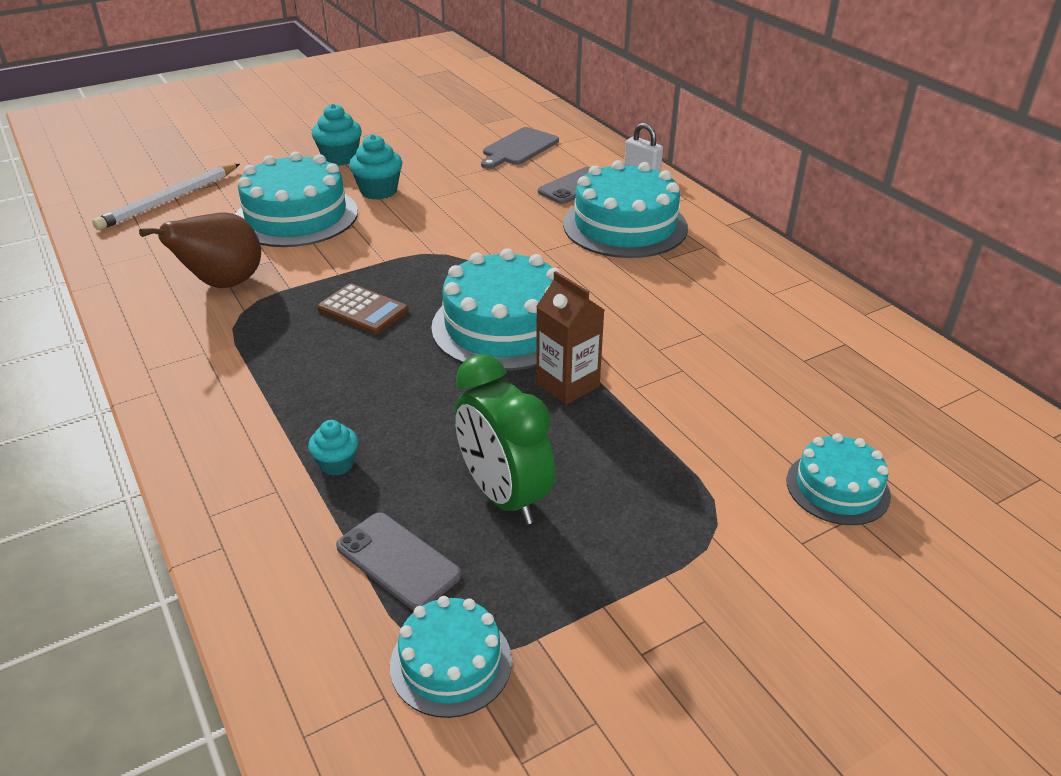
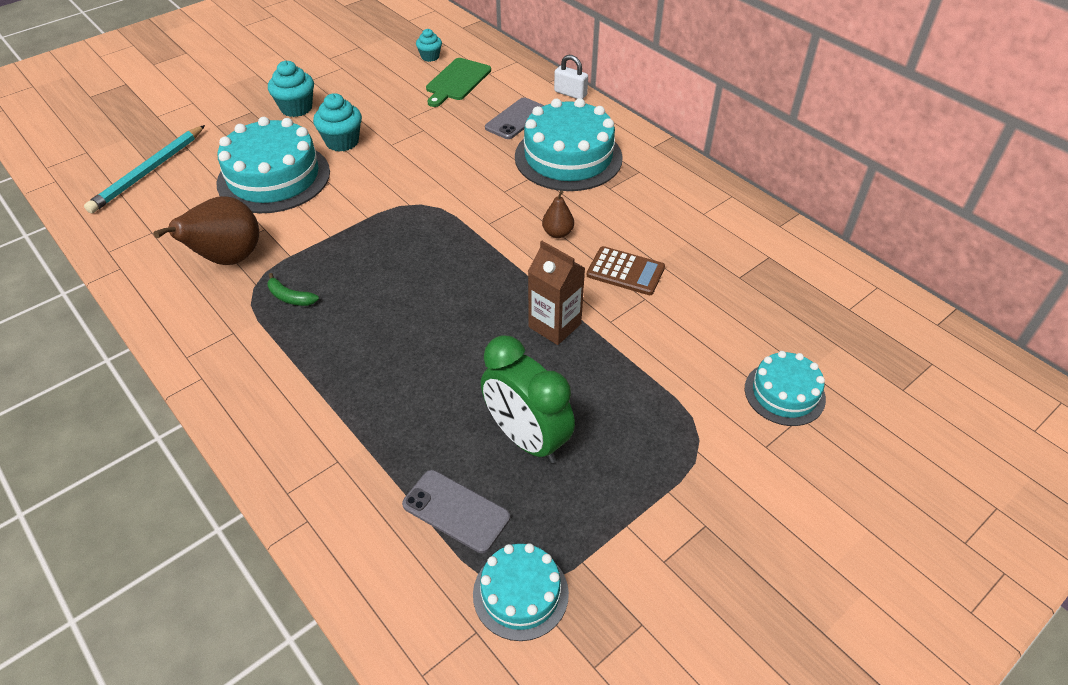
camera: 10 degrees left, 10 degrees up
(169, 200) = (148, 171): white pencil -> turquoise pencil
(277, 326) = (290, 297): none -> green banana
(337, 464) = (381, 428): turquoise cupcake -> turquoise cupcake (430, 57)
(363, 310) = (362, 272): brown calculator -> brown calculator (625, 271)
(504, 326) = (489, 273): turquoise cake -> none
(518, 148) = (457, 81): grey cutting board -> green cutting board
(594, 295) = (557, 233): none -> brown pear

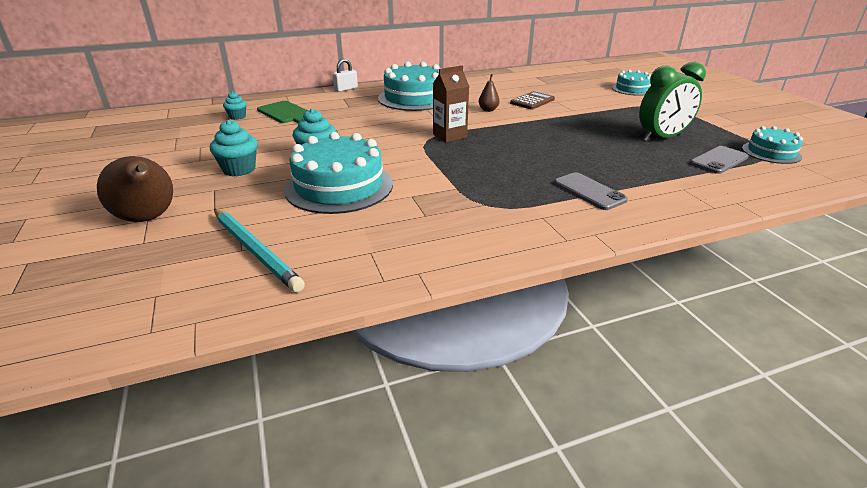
camera: 70 degrees left, 15 degrees down
(228, 259) = (443, 214): brown pear -> brown pear (148, 219)
(290, 297) = (509, 191): green banana -> none
(516, 119) = (357, 104): grey phone -> grey phone (589, 191)
(555, 325) = (571, 121): brown carton -> brown carton (449, 136)

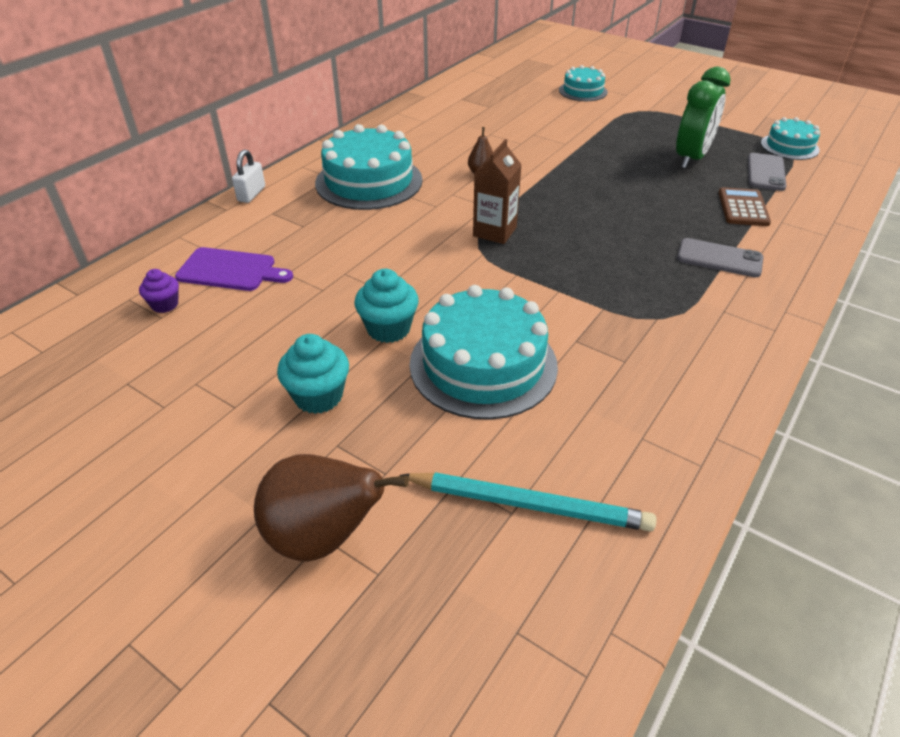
camera: 35 degrees left, 10 degrees up
(237, 117) = (165, 305): turquoise cupcake -> purple cupcake
(285, 113) = (230, 270): green cutting board -> purple cutting board
(532, 101) = (510, 143): brown calculator -> brown calculator (743, 208)

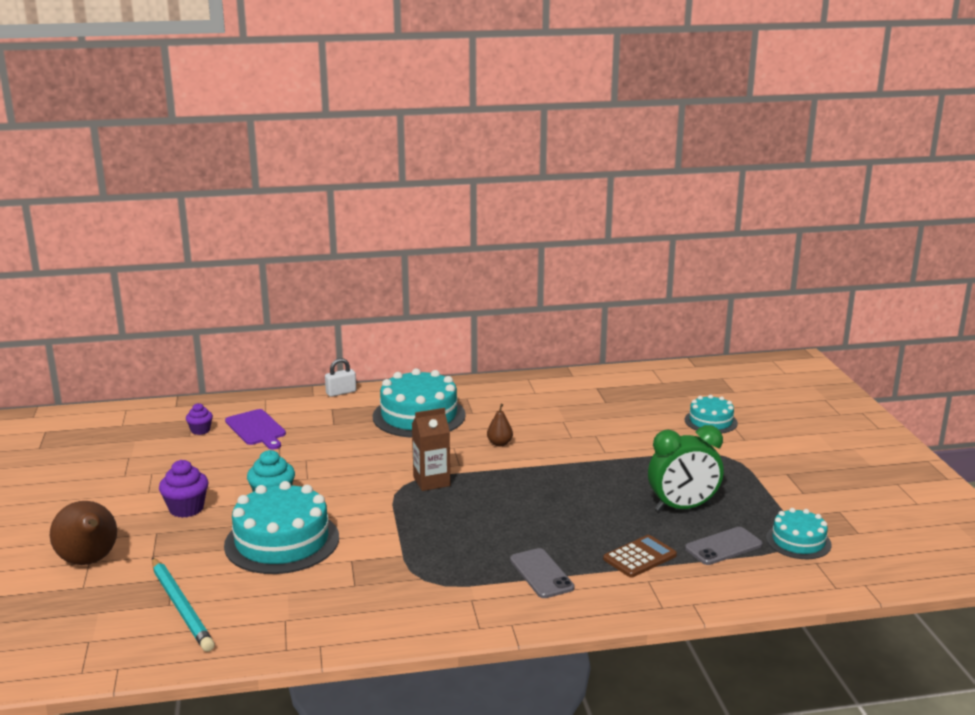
camera: 45 degrees right, 20 degrees down
(318, 396) = (186, 509): turquoise cupcake -> purple cupcake

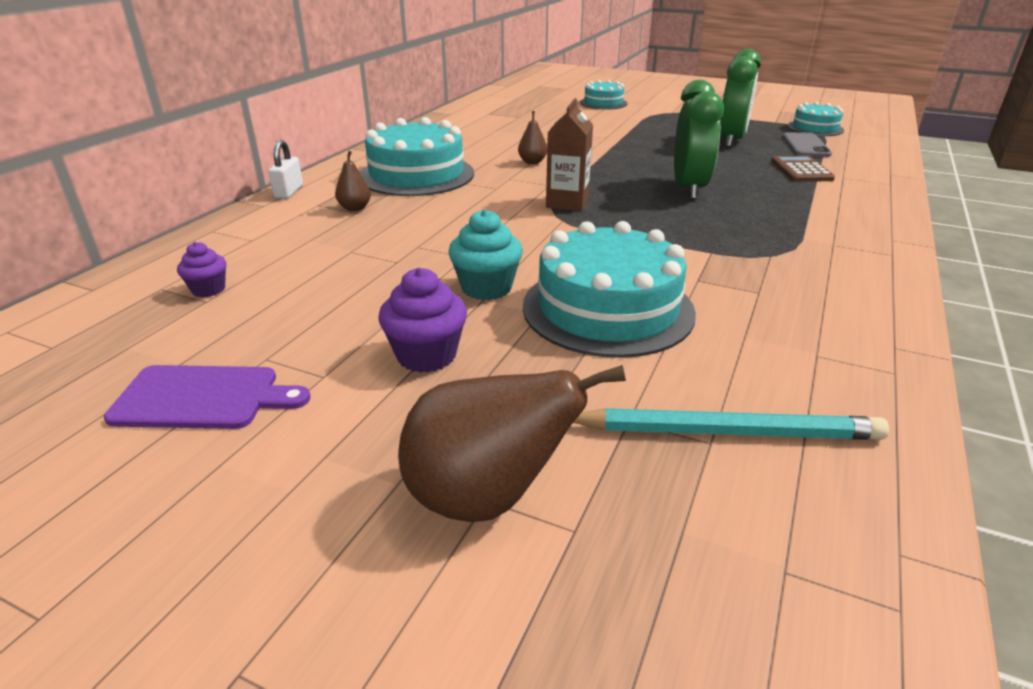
camera: 55 degrees left, 10 degrees up
(256, 429) = (282, 254): purple cutting board -> purple cutting board (202, 398)
(339, 421) = (355, 208): none -> brown pear
(521, 518) = (689, 189): none -> green clock
(541, 574) = (803, 206): grey phone -> none

